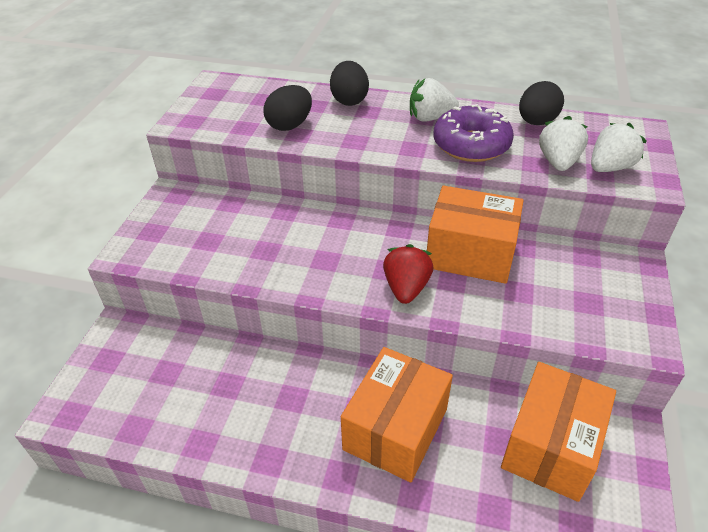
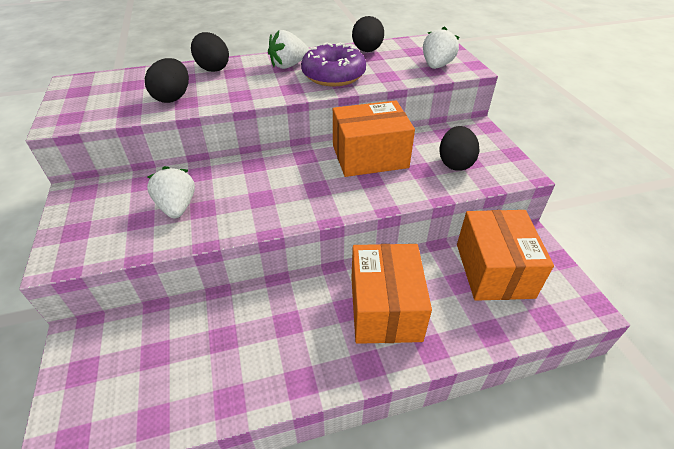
camera: 30 degrees left, 0 degrees up
(406, 288) = (341, 196): red strawberry -> none
(558, 162) = (402, 71): white strawberry -> white strawberry (177, 207)
(568, 298) = (455, 163): none -> black egg

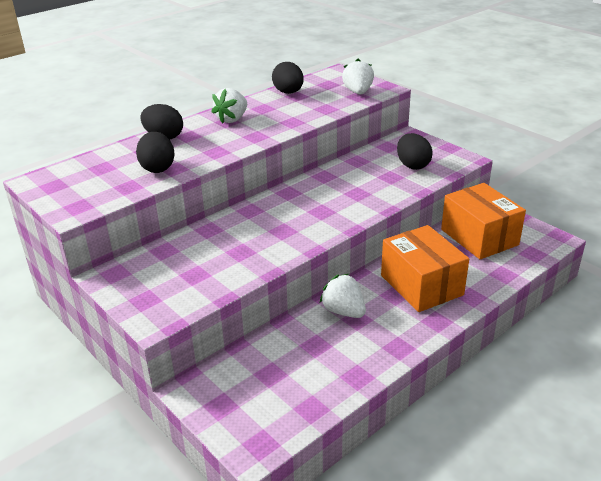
camera: 25 degrees left, 10 degrees down
(177, 207) = (218, 257): white strawberry -> white strawberry (343, 311)
(333, 75) = (281, 118): purple donut -> none
(370, 156) = (343, 178): orange box -> none

